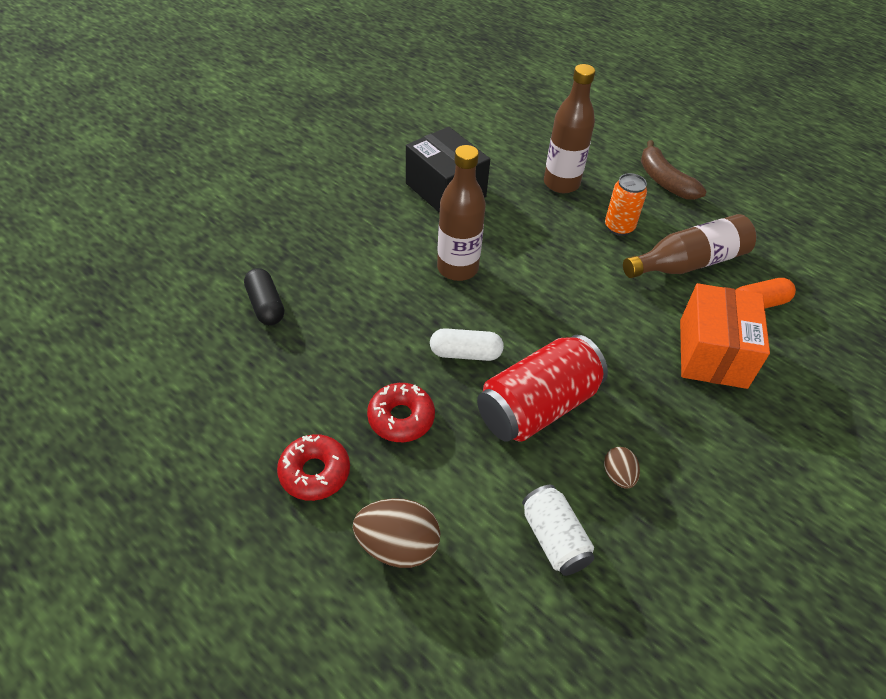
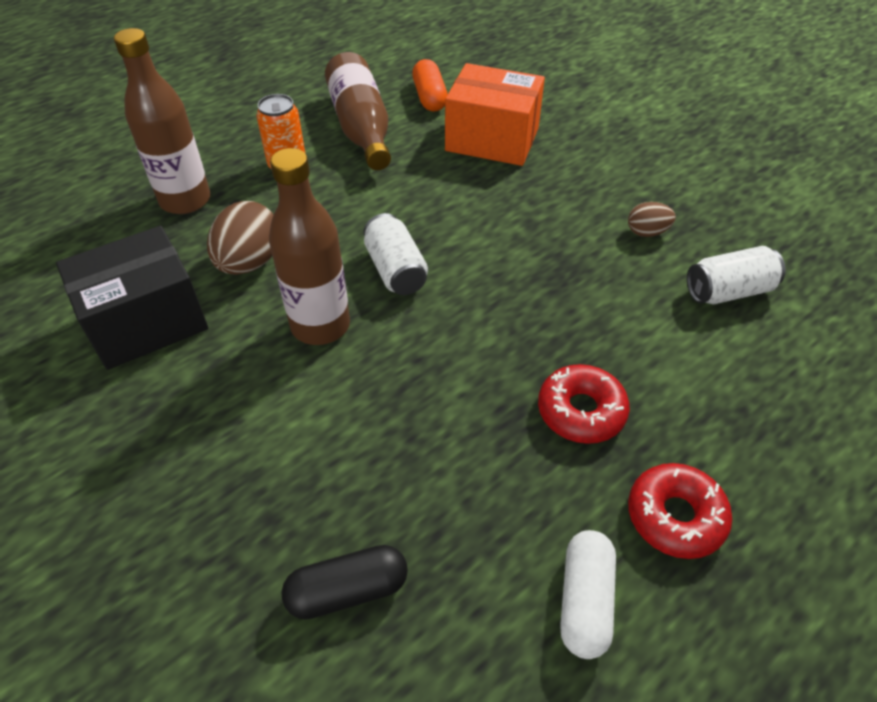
camera: 80 degrees left, 0 degrees up
(397, 546) = (765, 428): brown egg -> brown egg (249, 262)
(465, 353) = (477, 334): white capsule -> white capsule (585, 601)
(521, 302) = (396, 270): none -> white can
(537, 406) = (561, 279): red can -> none
(664, 181) = (219, 117): brown banana -> none

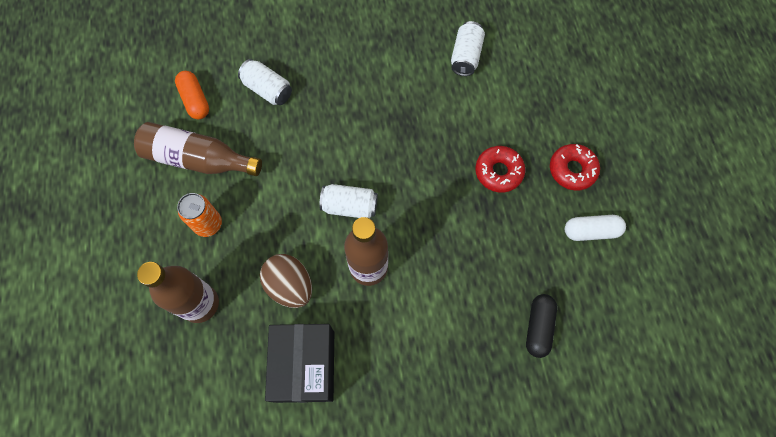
camera: 60 degrees left, 20 degrees up
(429, 97) = (195, 100): orange capsule -> orange capsule turned 45 degrees clockwise
(492, 139) = (268, 90): orange box -> white can
(585, 601) = (591, 231): white capsule -> white capsule turned 45 degrees counterclockwise
(647, 232) = (402, 63): brown egg -> none

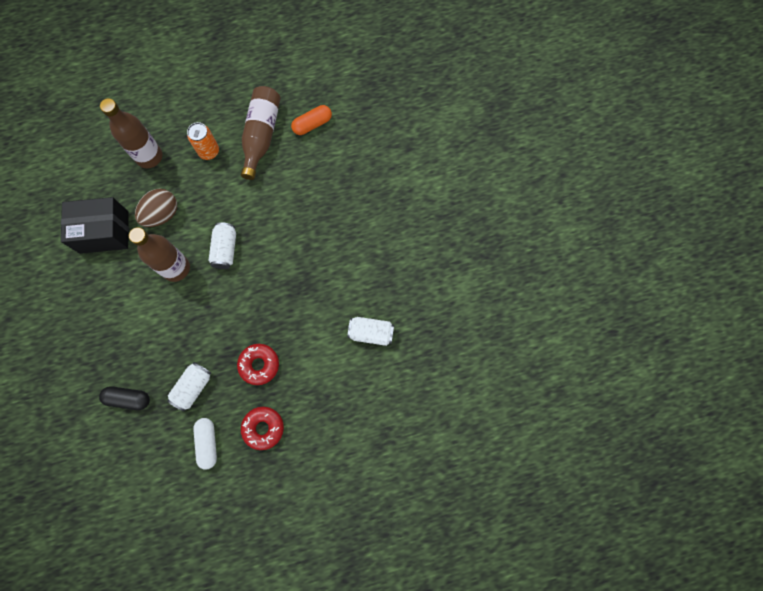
camera: 85 degrees right, 5 degrees up
(268, 90) = (325, 175): white can -> white can (193, 387)

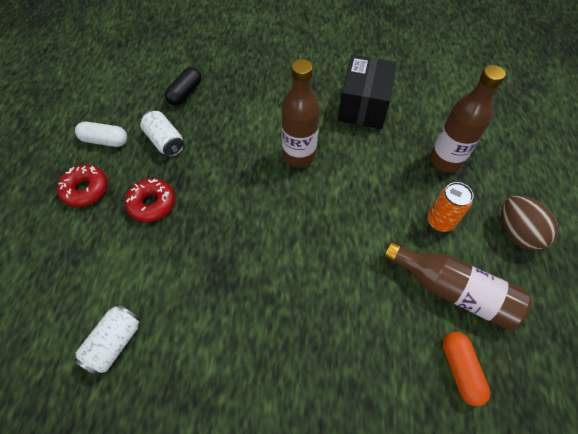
camera: 110 degrees right, 15 degrees down
(162, 214) = (367, 157): brown egg -> brown egg (516, 232)
(225, 249) = (302, 206): white can -> none

